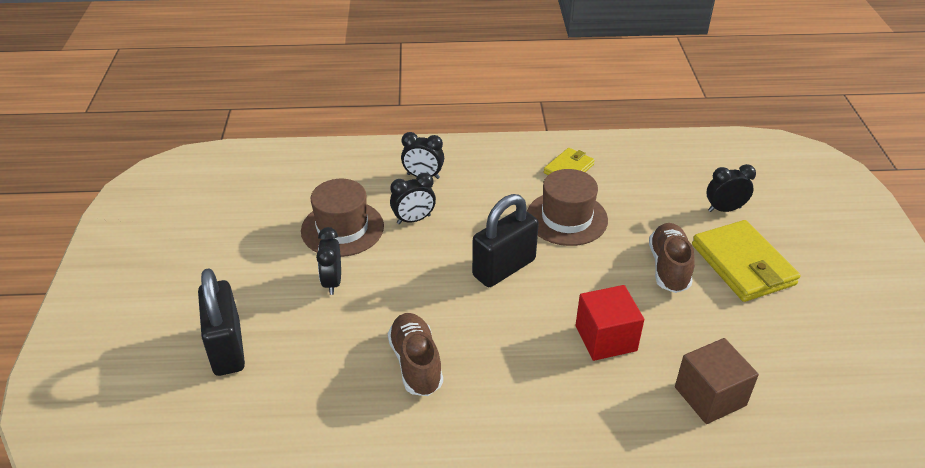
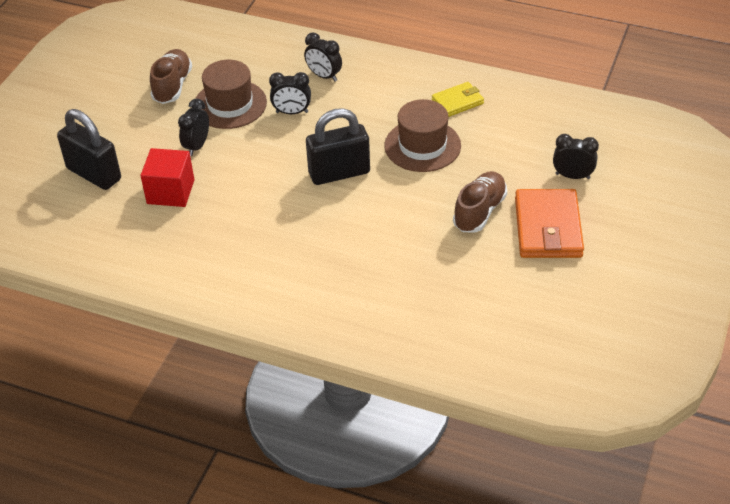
camera: 25 degrees right, 5 degrees up
(227, 348) = (94, 174): black padlock -> black padlock turned 60 degrees counterclockwise
(416, 363) = (222, 226): brown shoe -> brown shoe (172, 86)
(605, 338) = (382, 251): red cube -> red cube (170, 192)
(710, 396) = (432, 318): brown cube -> none
(742, 264) = (548, 227): yellow wallet -> orange wallet

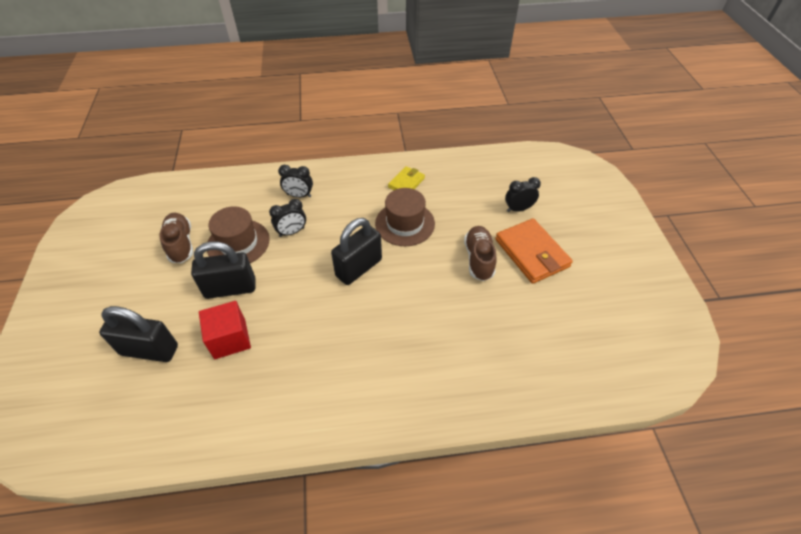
camera: 30 degrees left, 5 degrees up
(197, 146) = (230, 288): black clock -> black padlock

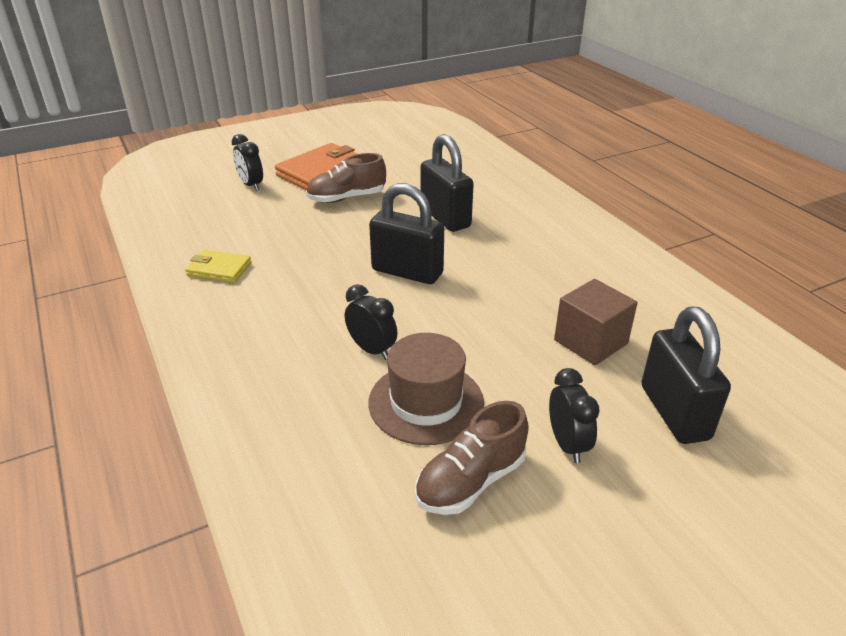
camera: 110 degrees left, 15 degrees down
(230, 288) = (517, 374): black padlock -> black padlock (445, 217)
(230, 339) = (590, 342): red cube -> brown cube
(299, 195) = (281, 370): black clock -> black clock (567, 444)
(405, 223) = (308, 254): brown hat -> none

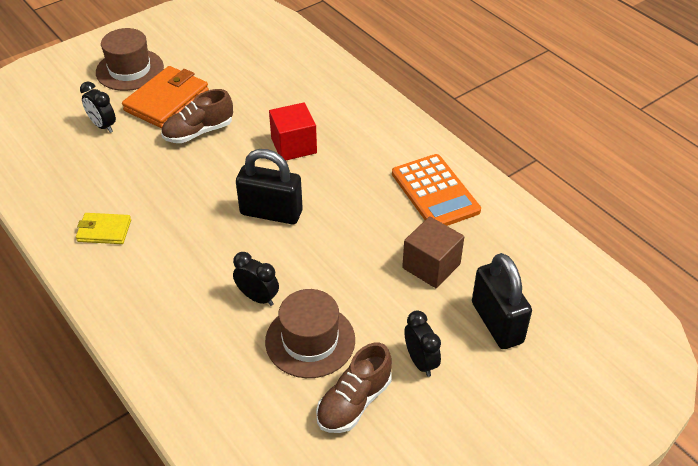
camera: 10 degrees left, 10 degrees up
(293, 147) = (130, 70): none -> brown hat
(445, 217) = (294, 146): black padlock -> red cube
(601, 272) = (435, 192): none -> orange calculator

